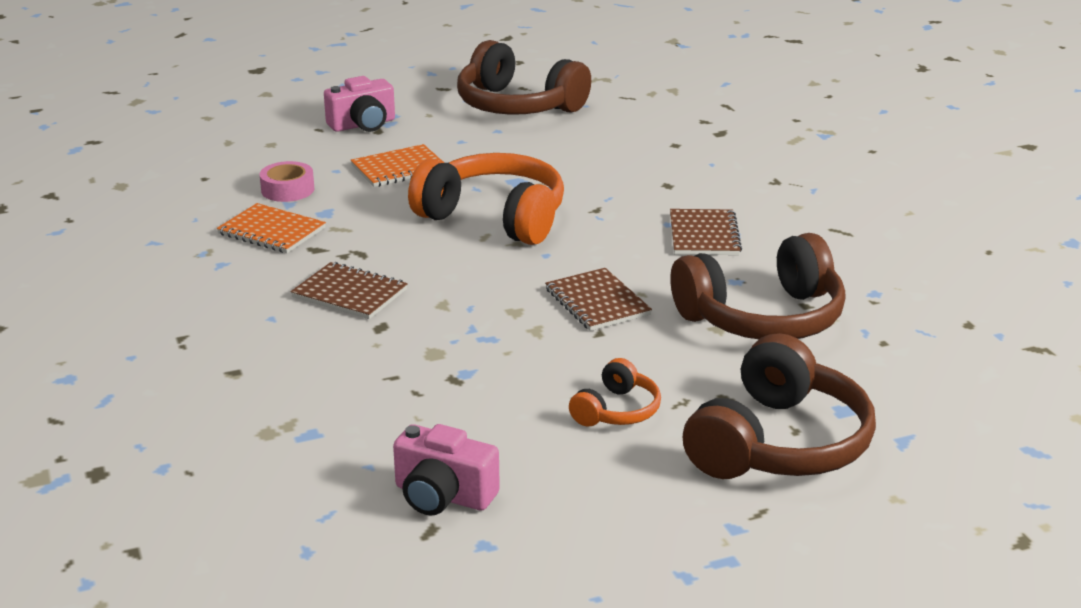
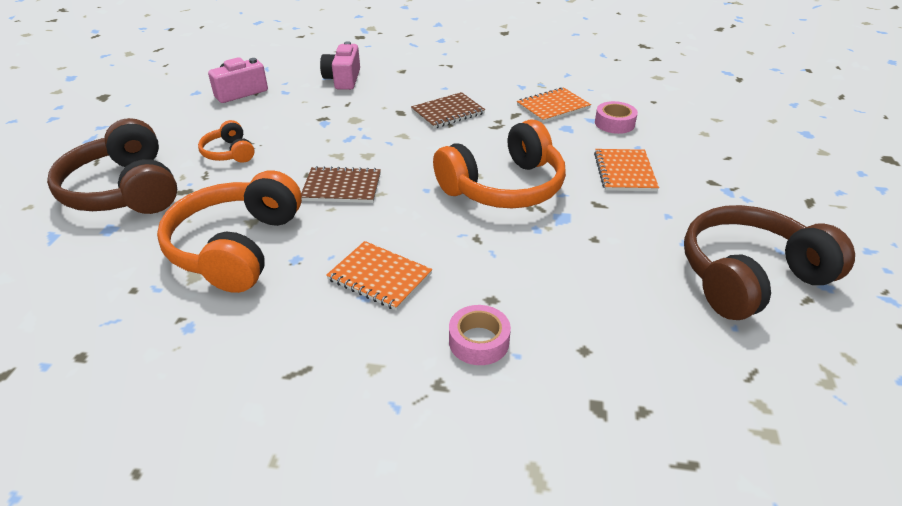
camera: 120 degrees right, 10 degrees up
(363, 125) = (730, 178): pink camera -> pink camera (343, 79)
(703, 235) = (380, 277): brown notebook -> orange notebook
(717, 178) = (479, 341): none -> pink tape
(763, 318) = (236, 247): brown headphones -> orange headphones

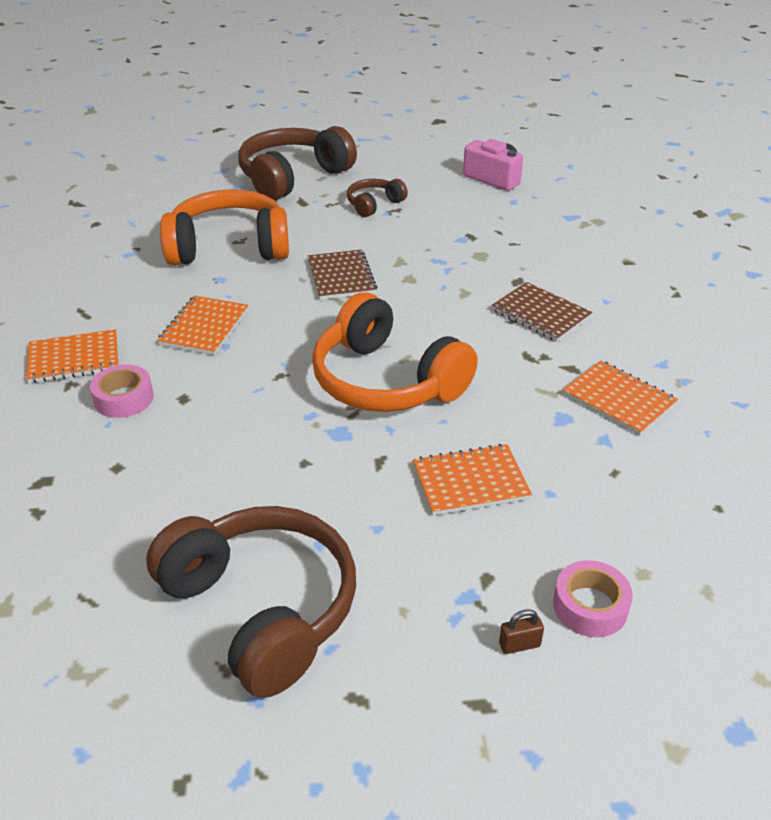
camera: 75 degrees right, 0 degrees up
(229, 153) = (374, 204): orange headphones -> brown headphones
(343, 79) = (571, 228): pink camera -> none
(390, 381) = (74, 358): none -> orange notebook
(614, 123) = (608, 465): pink tape -> pink tape (590, 606)
(763, 181) = (519, 645): none -> brown padlock

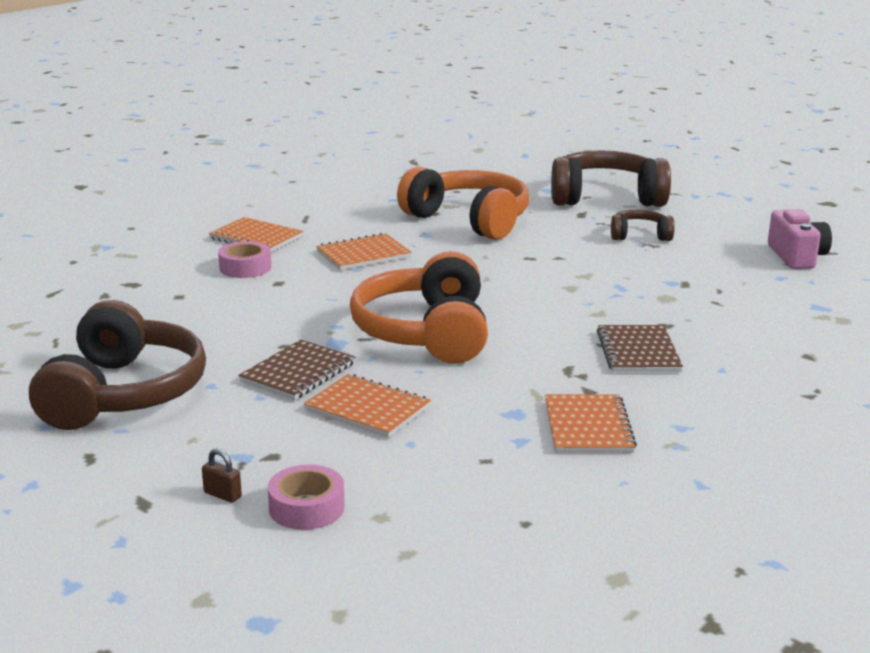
camera: 45 degrees right, 15 degrees down
(341, 277) = (517, 266): brown notebook -> brown notebook (298, 372)

